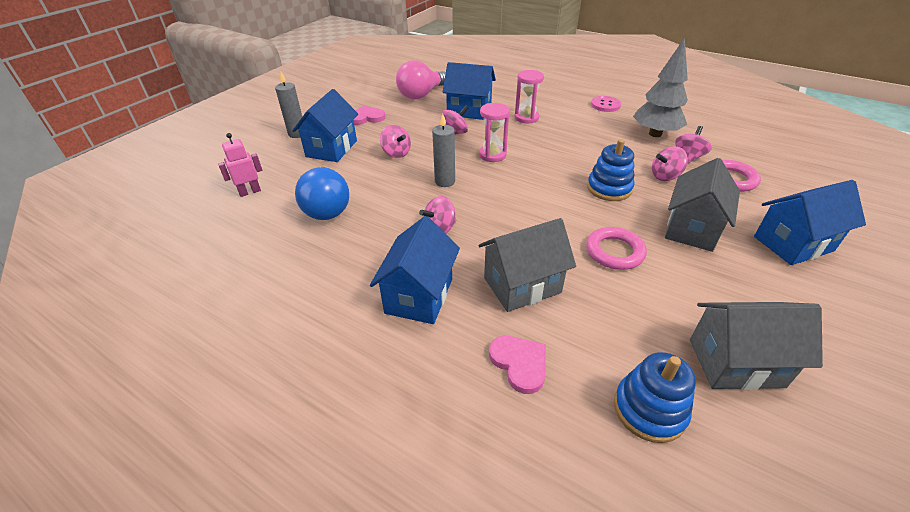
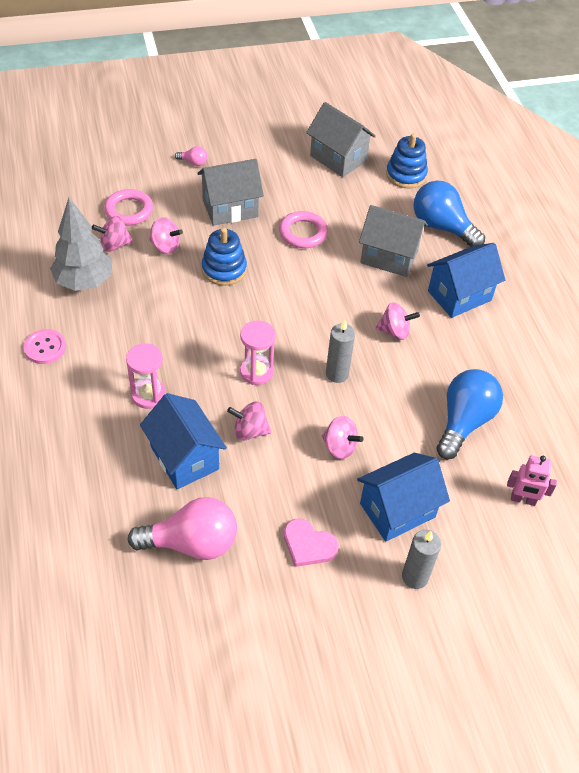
camera: 140 degrees left, 10 degrees up
(396, 153) = (339, 447): pink spinning top -> pink spinning top turned 120 degrees clockwise
(519, 363) = (442, 227): pink heart -> blue light bulb
(793, 244) = (193, 162): blue house -> pink light bulb

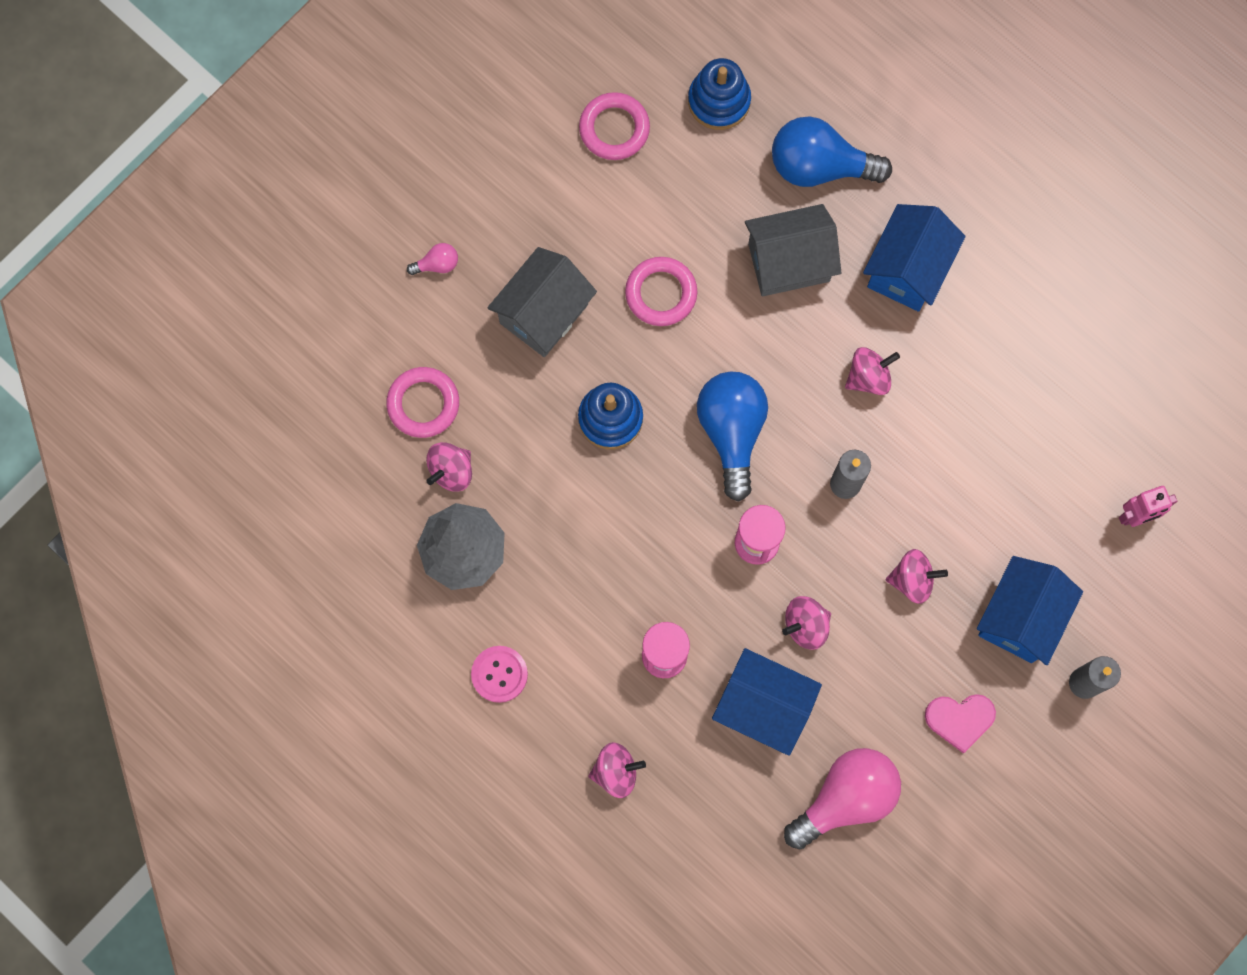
camera: 30 degrees left, 25 degrees up
(165, 246) = (514, 430): pink spinning top -> pink spinning top (616, 772)
(338, 158) = (614, 129): grey house -> pink ring
(464, 422) = (1020, 455): blue light bulb -> blue light bulb (732, 432)

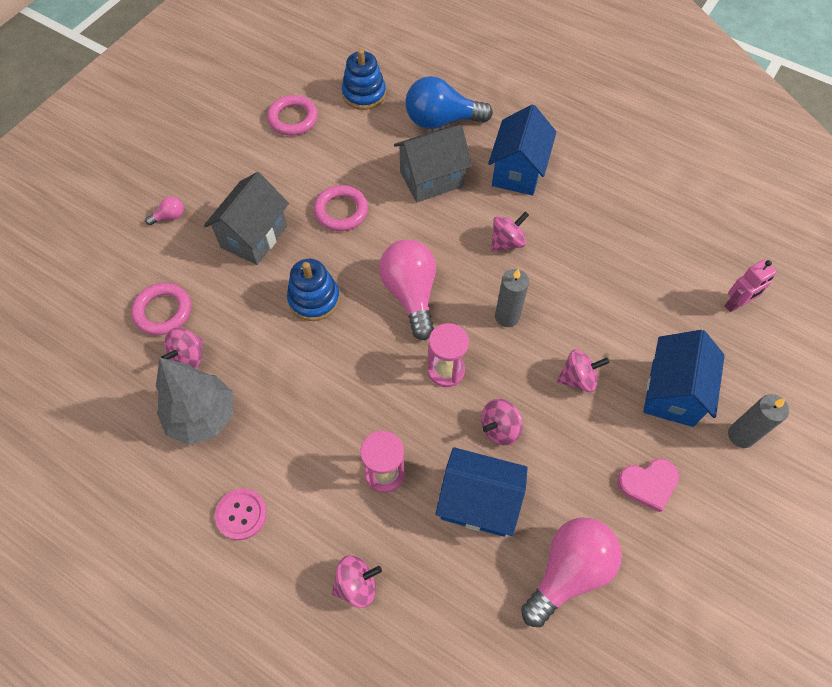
camera: 10 degrees left, 15 degrees down
(732, 432) = (411, 294): blue light bulb -> pink light bulb

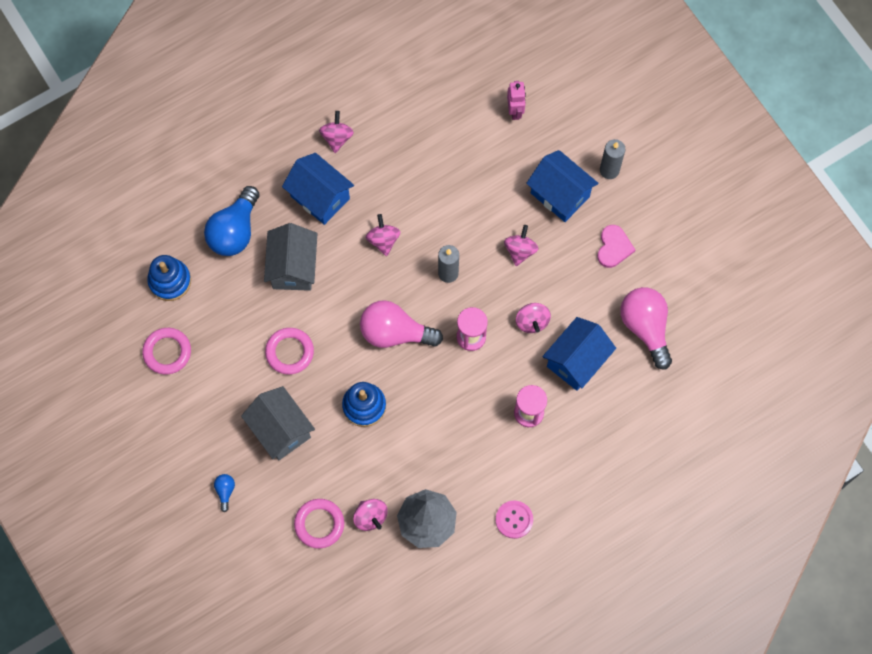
camera: 65 degrees left, 10 degrees up
(170, 217) = (225, 491): pink light bulb -> blue light bulb
(357, 585) = (595, 462): pink spinning top -> pink spinning top (337, 137)

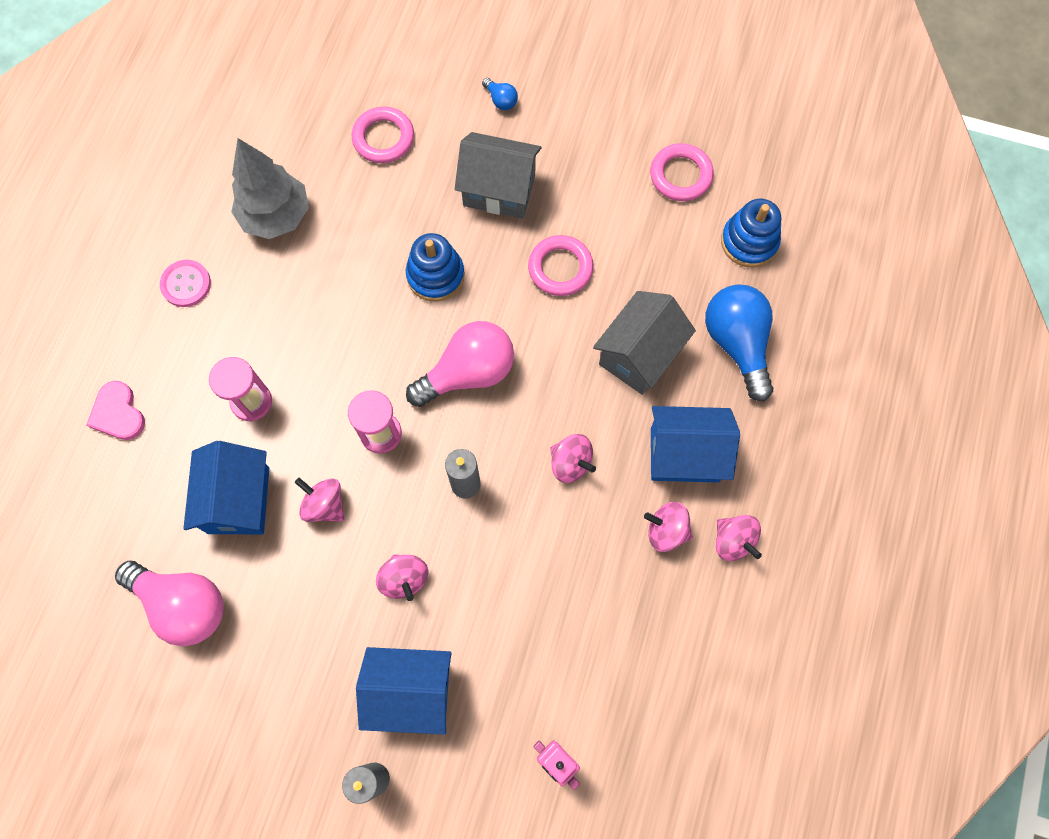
camera: 140 degrees right, 0 degrees up
(293, 267) = (639, 355): grey house -> grey house turned 75 degrees clockwise
(370, 517) = (338, 180): pink spinning top -> pink spinning top (666, 531)
(613, 247) = (293, 676): pink heart -> pink heart (118, 413)

